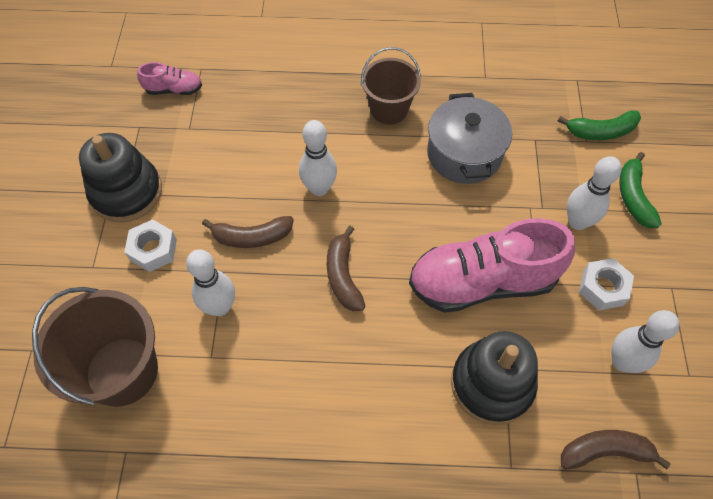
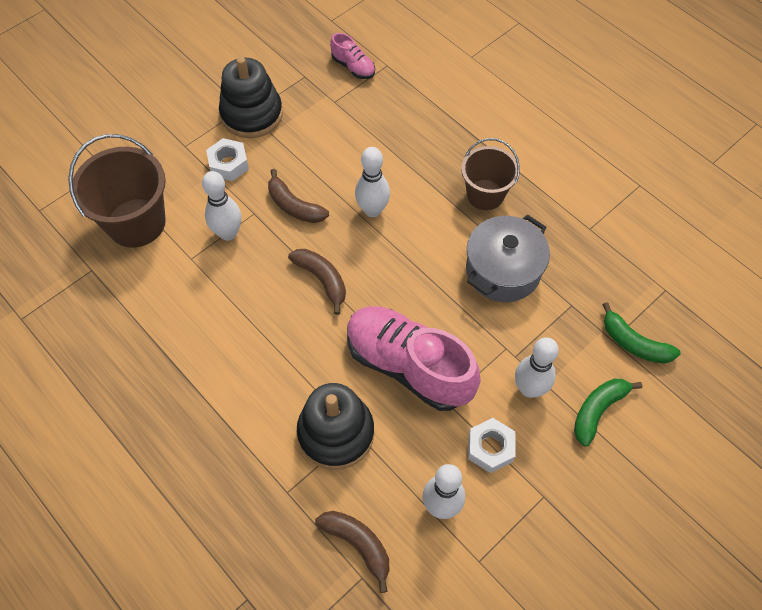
camera: 45 degrees right, 0 degrees up
(343, 276) = (322, 280): brown banana -> brown banana turned 105 degrees clockwise

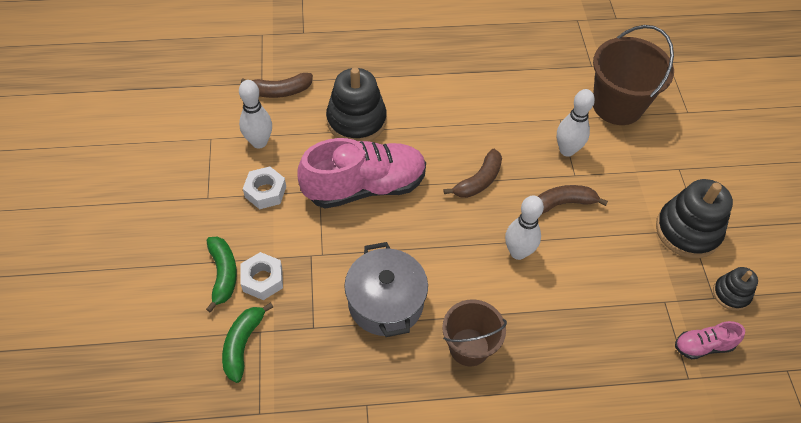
camera: 125 degrees right, 5 degrees down
(228, 164) = (638, 186): white nut -> white nut (262, 279)
(292, 68) = (731, 294): none -> black stacking toy
(322, 280) = (478, 181): brown banana -> brown banana turned 45 degrees counterclockwise
(529, 389) = (280, 245): white bowling pin -> none
(634, 343) = (243, 344): green banana -> green banana turned 60 degrees counterclockwise

